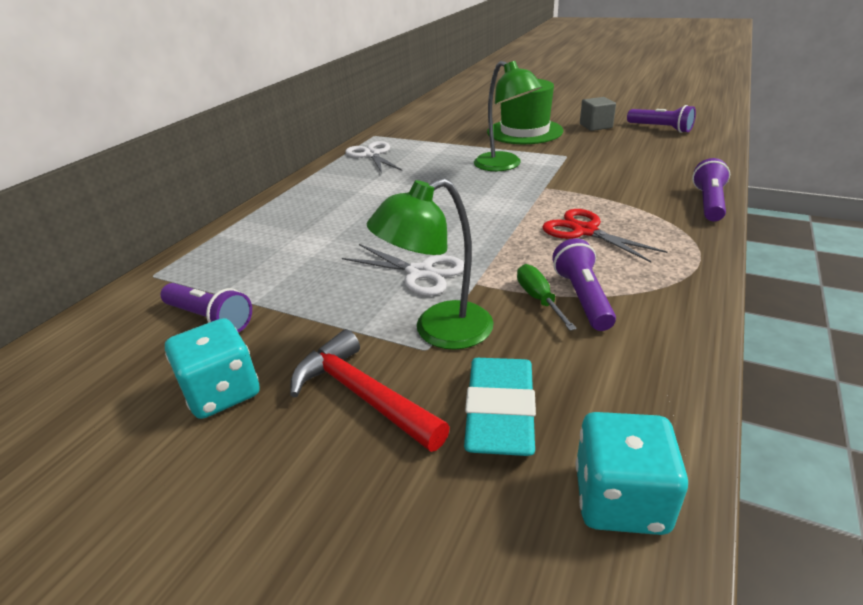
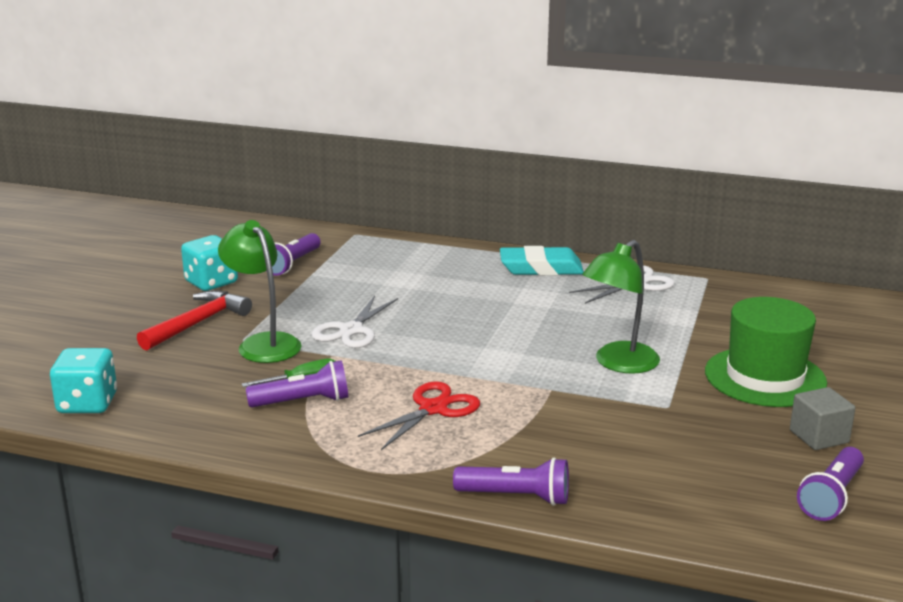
camera: 80 degrees right, 10 degrees down
(500, 412) = (169, 367): turquoise eraser -> turquoise eraser (541, 268)

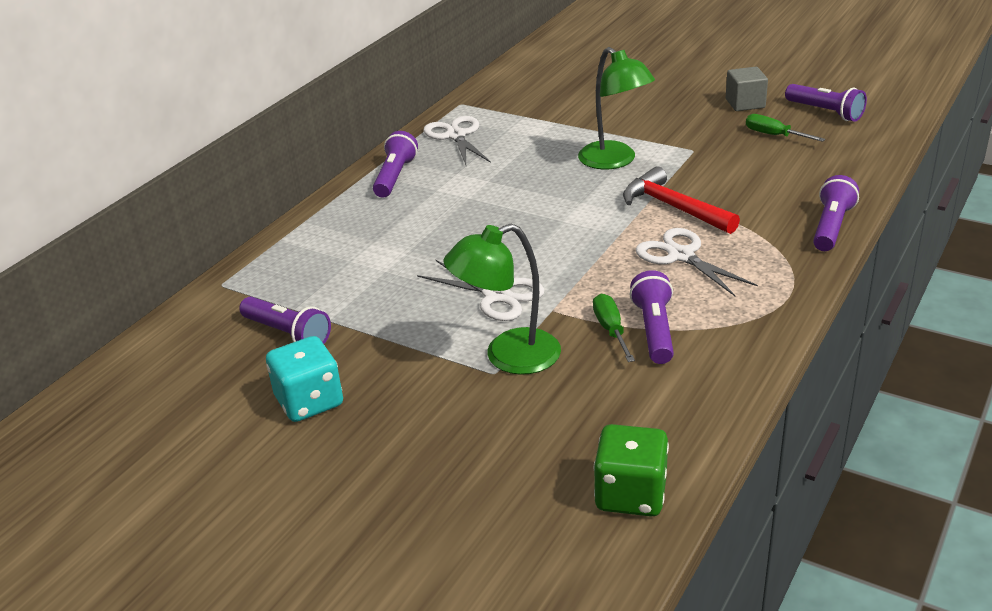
camera: 75 degrees left, 10 degrees up
(87, 403) = (631, 494): turquoise dice -> green dice
(197, 323) = (433, 410): red hammer -> red hammer (674, 208)
(433, 409) = (681, 256): red scissors -> white scissors
(541, 268) = (395, 177): turquoise eraser -> purple flashlight
(736, 458) = (773, 135): none -> green screwdriver
(765, 377) = (652, 108): green hat -> none

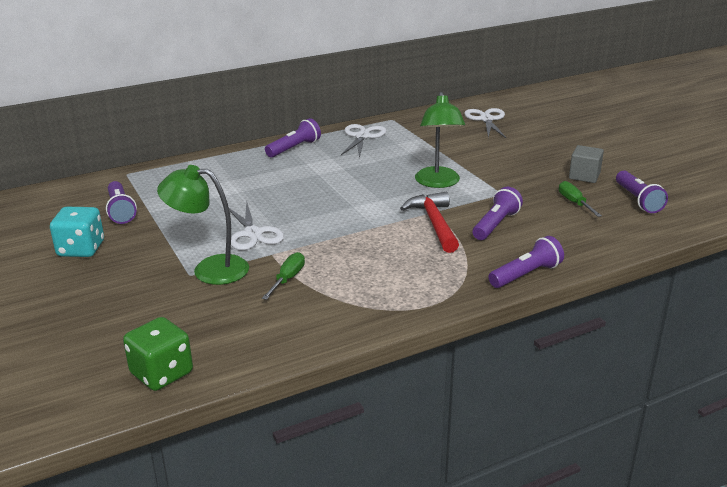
camera: 30 degrees right, 5 degrees down
(654, 330) = (312, 290): purple flashlight -> purple flashlight (495, 225)
(681, 256) = (395, 254): white scissors -> white scissors (486, 119)

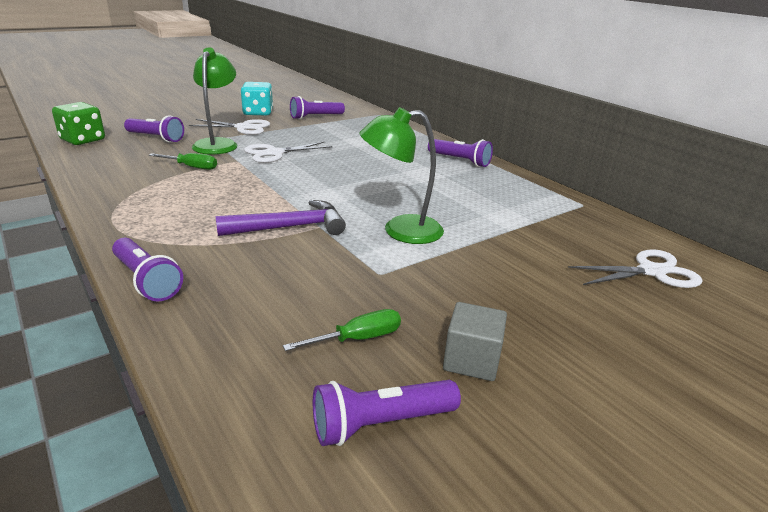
camera: 80 degrees right, 0 degrees up
(362, 137) = (514, 189): white scissors -> white scissors (243, 128)
(434, 223) = (289, 227): red hammer -> purple hammer
(495, 225) = (284, 265): purple flashlight -> purple flashlight (156, 138)

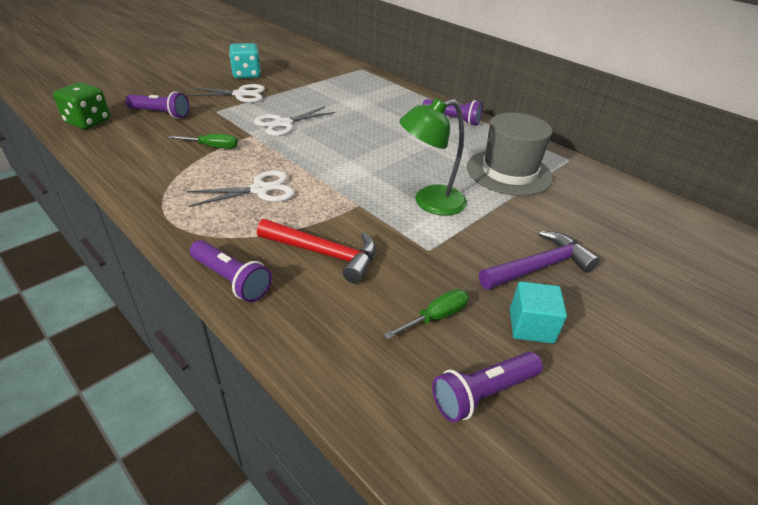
camera: 10 degrees left, 10 degrees up
(218, 144) = (224, 116): green lamp -> none
(259, 266) = (324, 253): none -> red hammer
(289, 227) = (332, 208): purple hammer -> purple hammer (538, 267)
(315, 117) = (303, 76): purple flashlight -> none
(471, 360) = (531, 326): grey cube -> turquoise cube
(505, 211) = (509, 172): none -> grey hat
(651, 271) = (640, 224): white scissors -> white scissors (260, 190)

